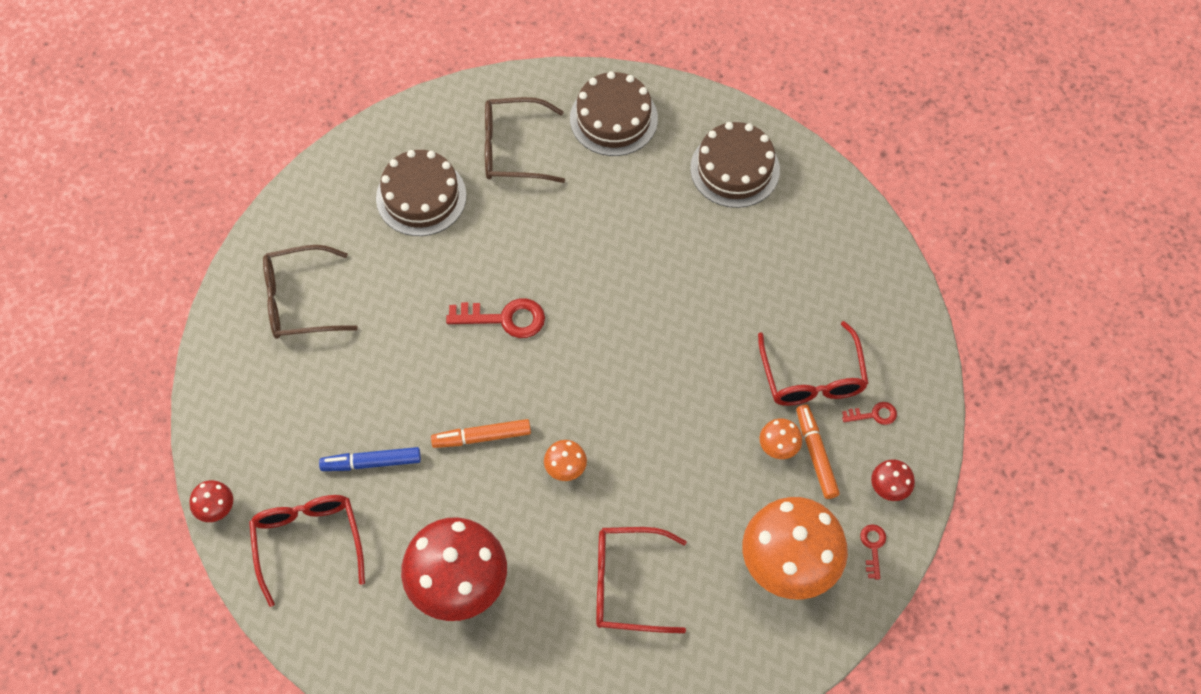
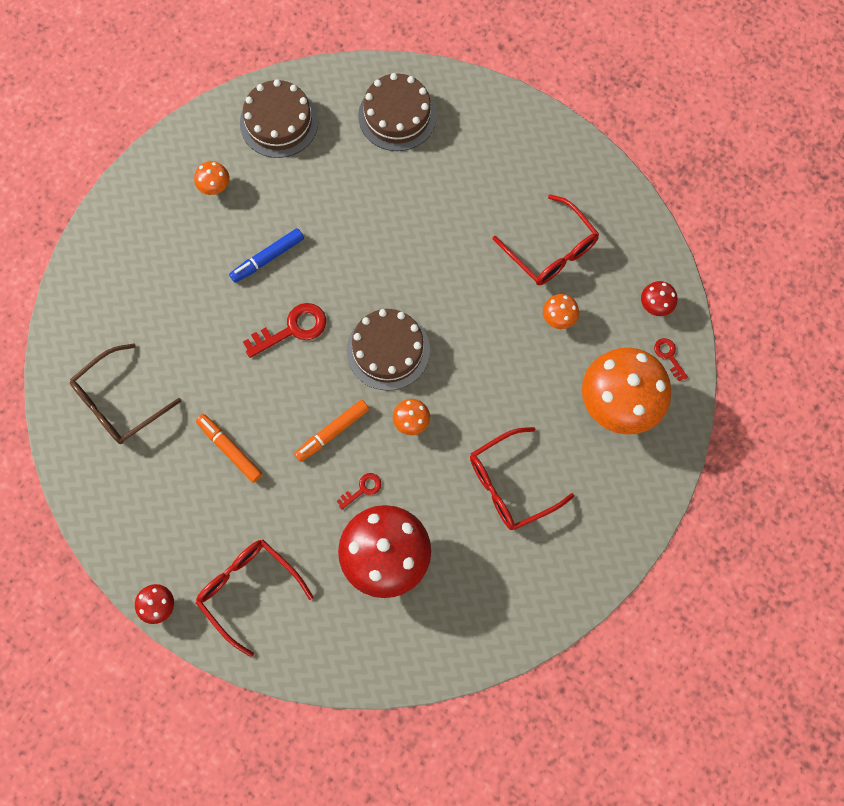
camera: 30 degrees left, 10 degrees up
(371, 463) = (259, 500): blue marker -> blue marker (267, 258)
(421, 197) = (164, 265): brown cake -> brown cake (388, 350)
(514, 149) = (215, 187): brown glasses -> orange mushroom
(816, 454) = (588, 308): orange marker -> orange marker (230, 449)
(874, 415) = (612, 255): red key -> red key (362, 489)

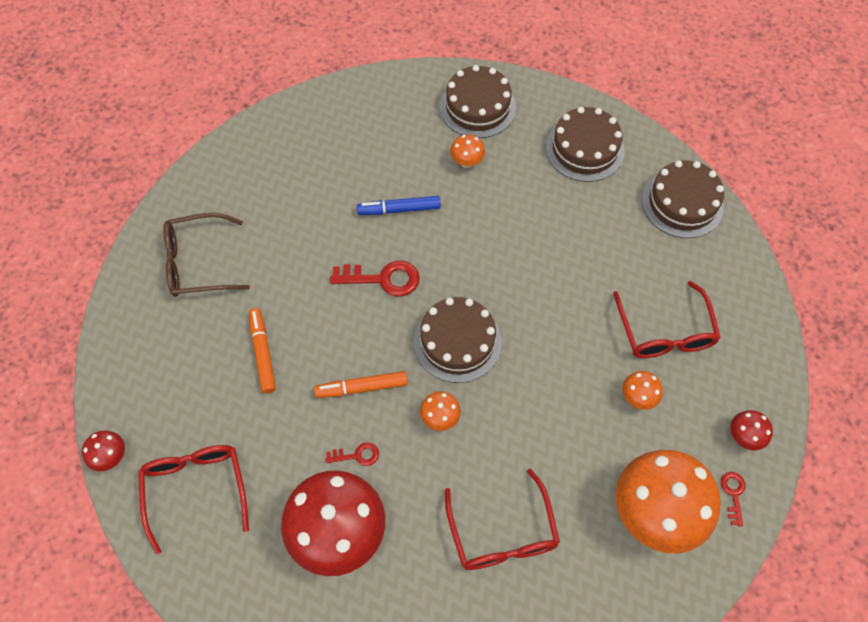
camera: 30 degrees right, 10 degrees down
(215, 187) = (391, 132): orange mushroom -> orange mushroom (467, 162)
(507, 125) = (682, 203): none -> brown cake
(511, 484) = (502, 532): red glasses -> red glasses turned 105 degrees counterclockwise

